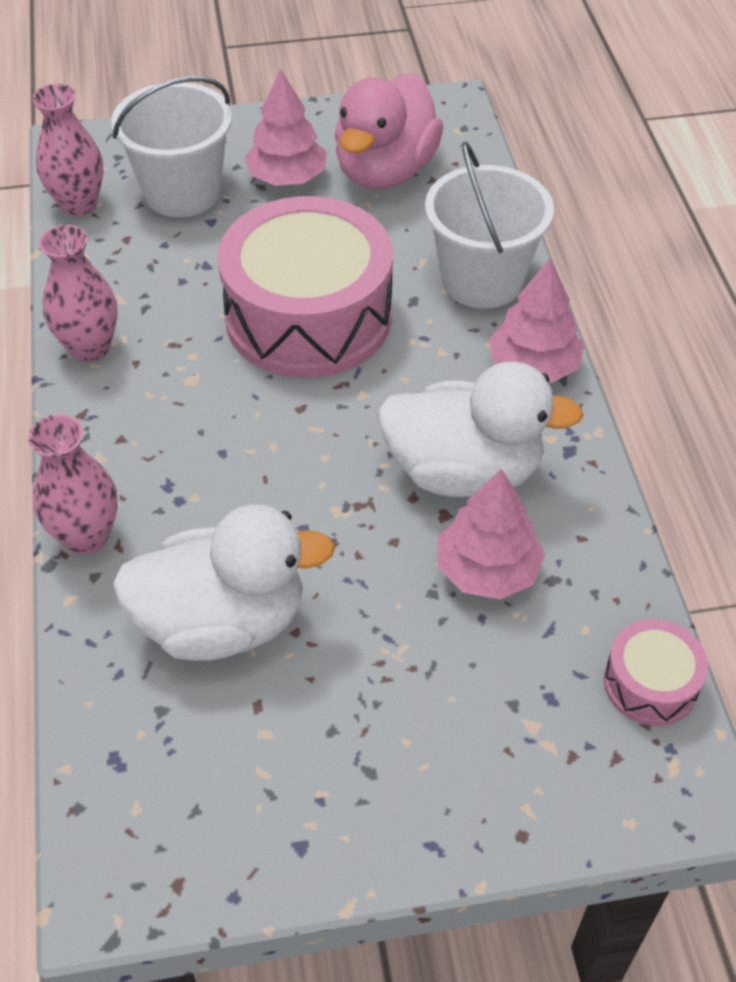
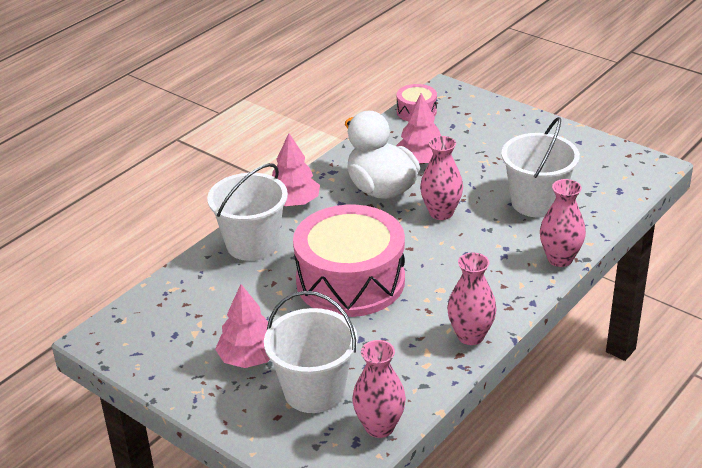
camera: 130 degrees left, 15 degrees down
(223, 622) = (536, 202): white duck -> white bucket
(333, 493) = (441, 213): none -> pink vase
(385, 171) = (198, 325): pink duck -> none

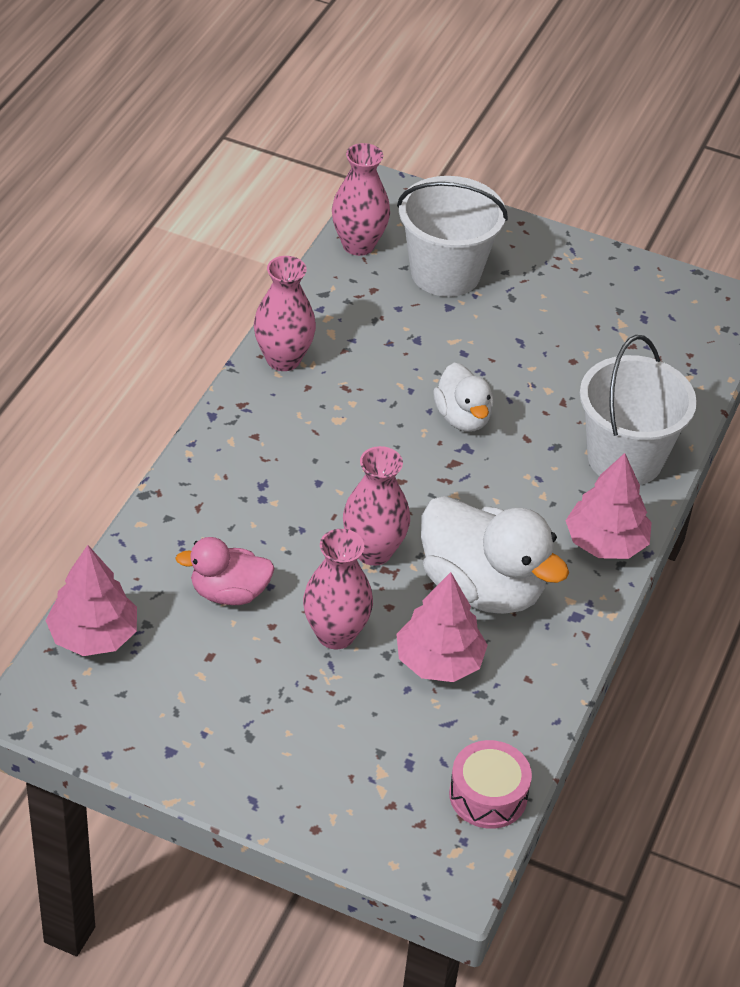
camera: 160 degrees right, 10 degrees up
(249, 358) = (538, 300): pink tree -> pink tree (93, 635)
(350, 280) = (462, 417): pink drum -> white duck
(536, 202) = (229, 593): white bucket -> pink duck
(560, 259) = (182, 489): pink vase -> pink vase (335, 634)

